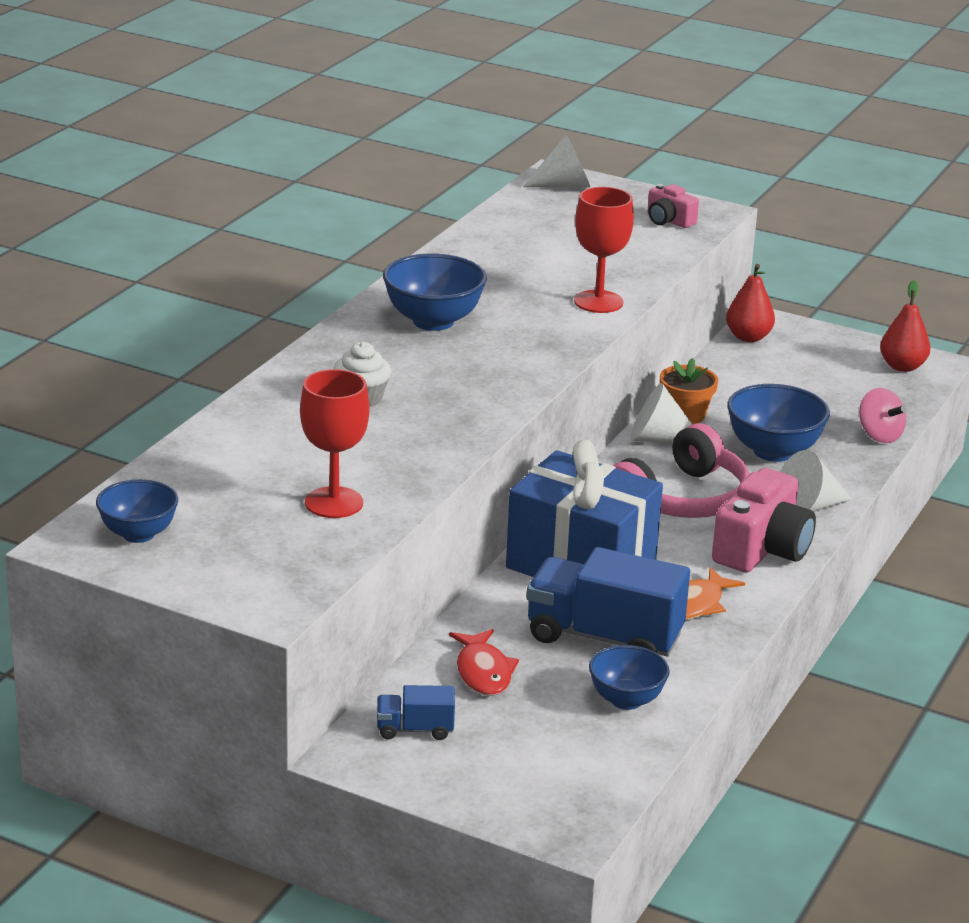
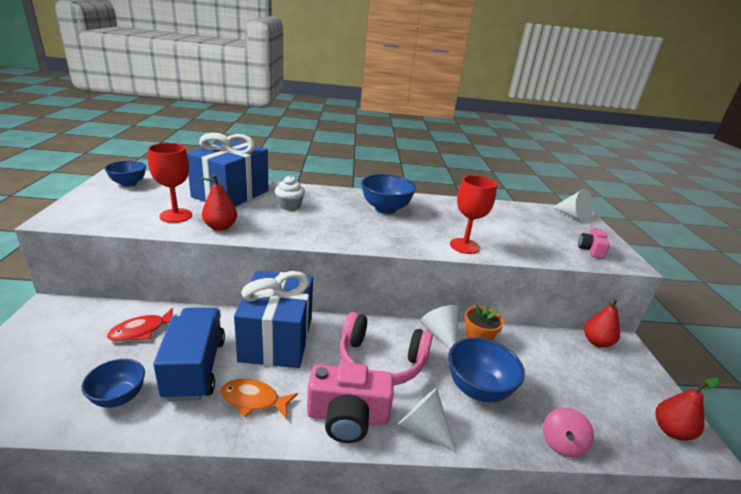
camera: 60 degrees right, 0 degrees up
(267, 441) = (231, 194): none -> blue gift
(407, 471) = (220, 227): none -> red pear
(415, 729) = (75, 321): blue truck -> none

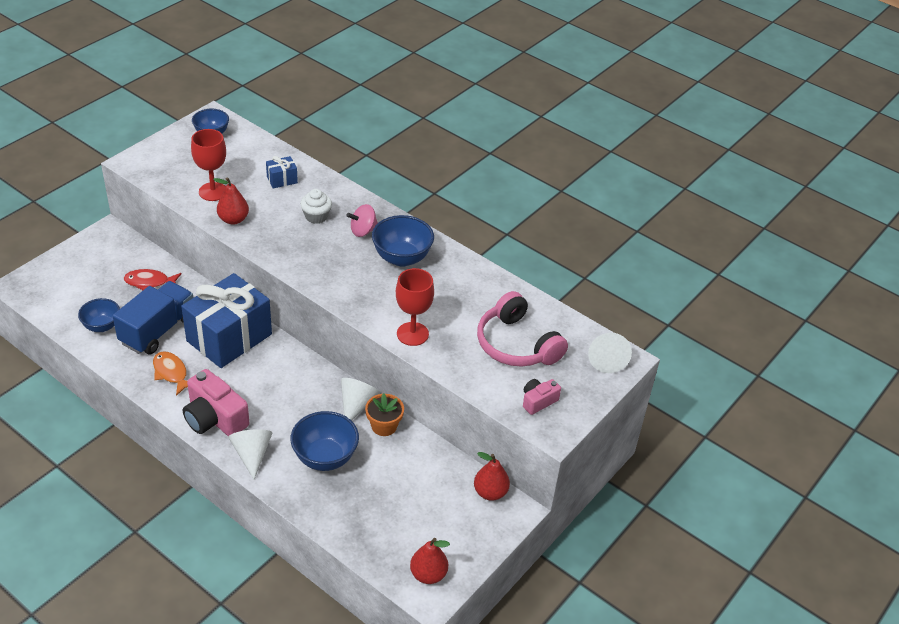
camera: 40 degrees right, 15 degrees up
(231, 194) = (282, 180): blue gift -> blue gift, size x0.41
(381, 361) = (281, 397): pink headphones -> pink headphones (516, 344)
(561, 444) = (330, 523): pink spinning top -> pink spinning top (363, 231)

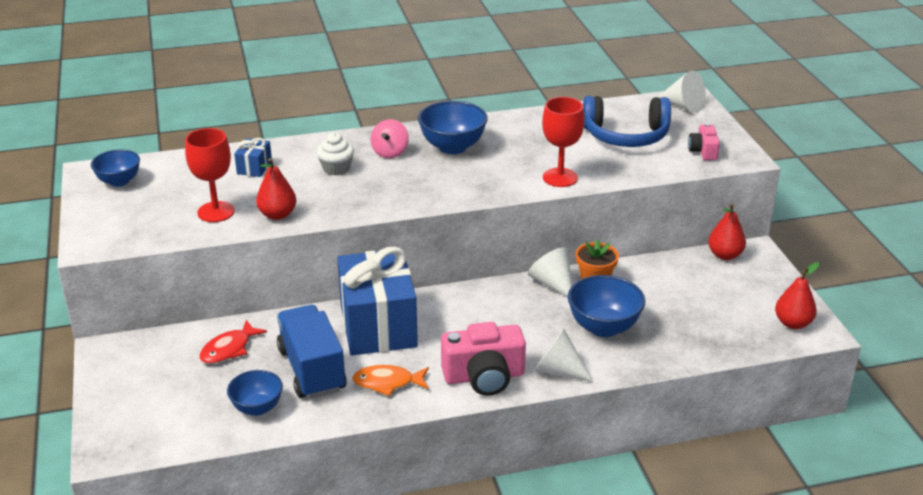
camera: 50 degrees left, 10 degrees down
(516, 344) = (626, 136): pink headphones -> blue headphones

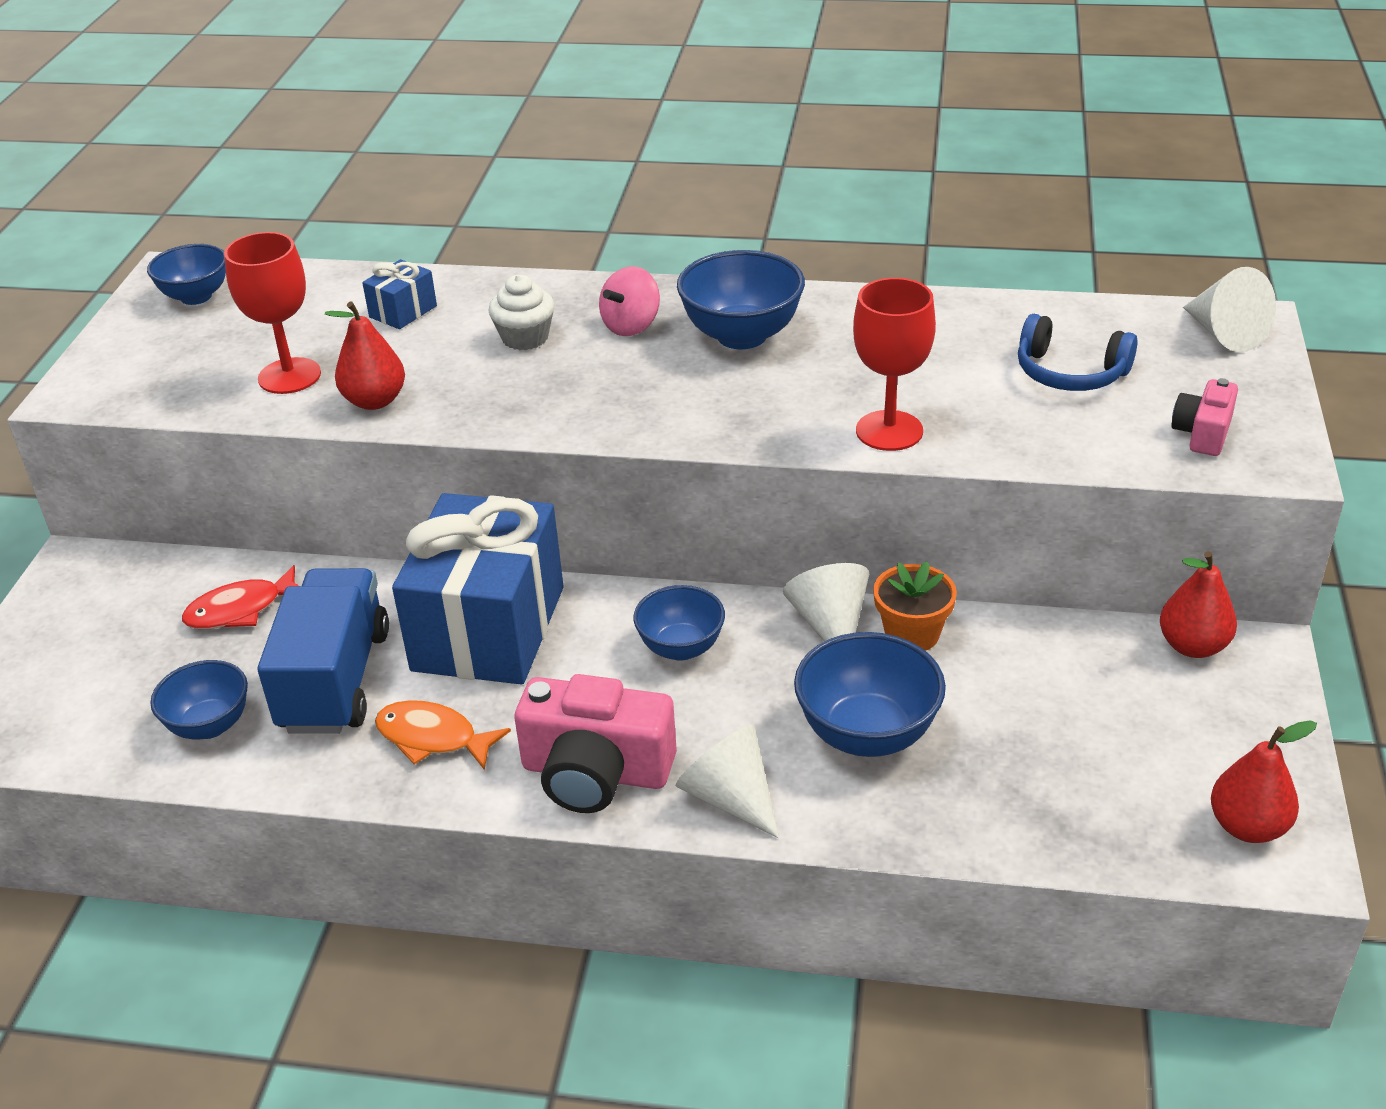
camera: 25 degrees right, 5 degrees up
(486, 311) = (681, 648): none -> blue bowl
(626, 136) = (1070, 373): blue headphones -> blue headphones, size x0.66

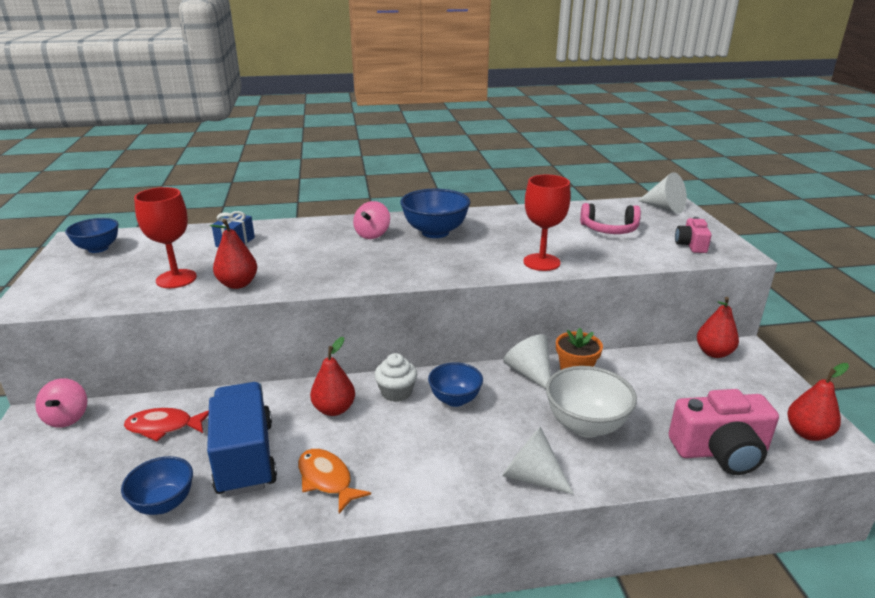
camera: 20 degrees left, 10 degrees down
(119, 570) = (67, 418): none -> pink spinning top
(241, 610) = (164, 427): red fish -> red fish turned 45 degrees clockwise
(433, 738) = (327, 480): orange fish -> orange fish turned 45 degrees clockwise
(488, 628) = (334, 409): blue gift -> red pear
(525, 338) = (315, 246): white cupcake -> white cupcake (396, 392)
(596, 772) = (442, 479): pink camera -> pink camera (720, 451)
(867, 734) = (585, 425): blue bowl -> white bowl
(1070, 373) = (609, 229): blue headphones -> pink headphones

